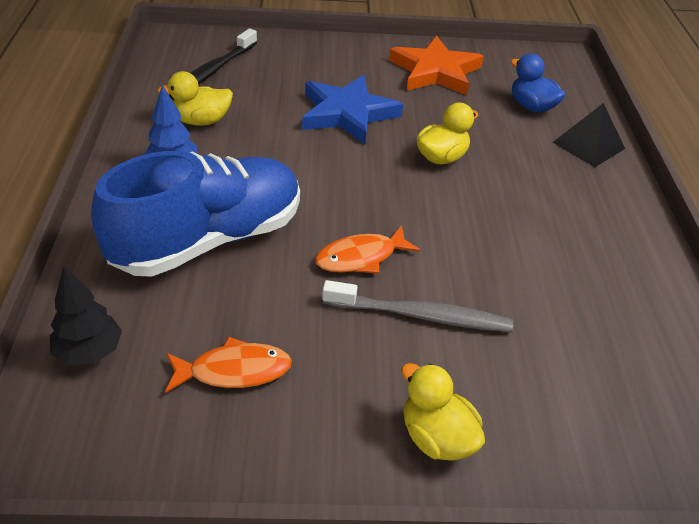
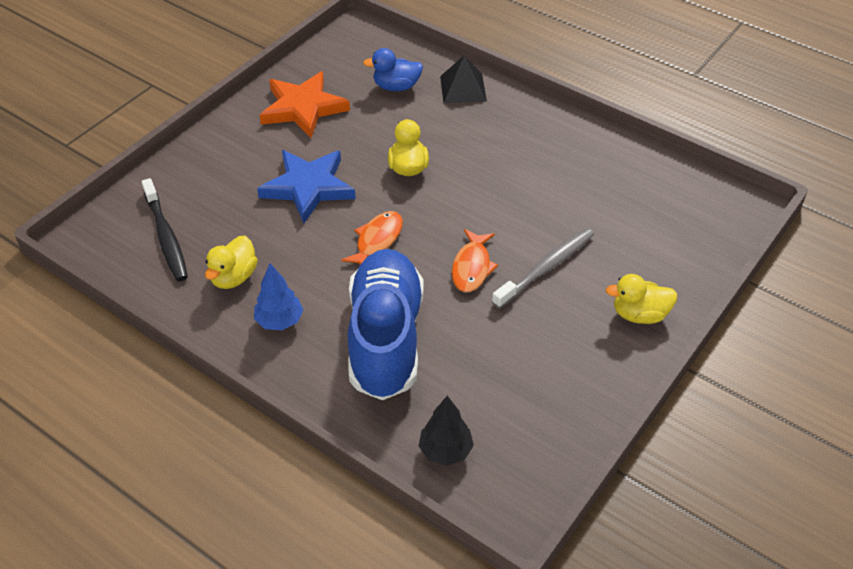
camera: 50 degrees left, 5 degrees up
(234, 371) = (521, 382): orange fish -> orange fish (377, 240)

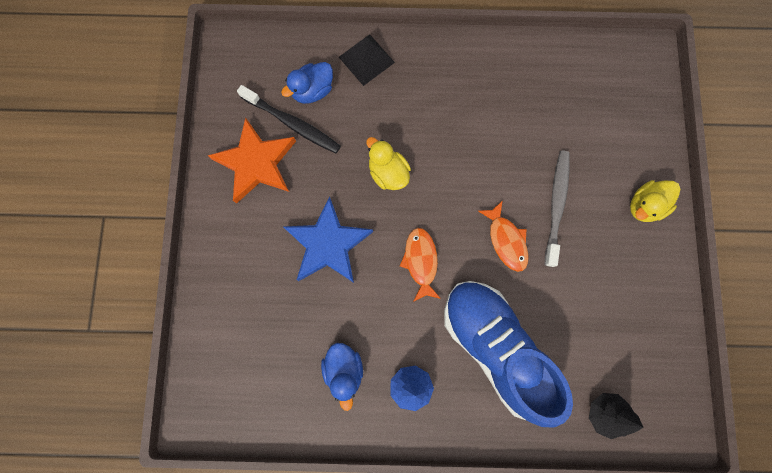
camera: 35 degrees left, 30 degrees up
(166, 236) = (259, 369): black toothbrush -> black toothbrush (292, 124)
(233, 277) = (344, 370): yellow duck -> blue duck

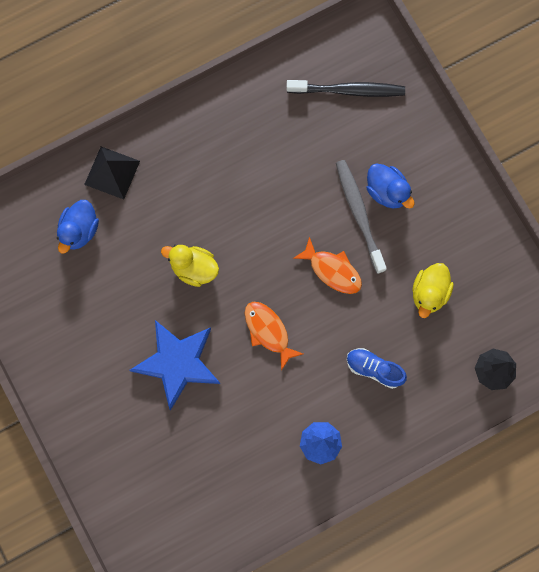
camera: 30 degrees left, 0 degrees up
(256, 163) = (68, 327): orange star -> none
(292, 124) = (79, 271): black toothbrush -> black toothbrush (348, 90)
(344, 370) = (255, 463): blue duck -> blue duck (387, 191)
(496, 348) = (374, 369): blue shoe -> blue shoe, size x0.42
(644, 206) = (435, 171): yellow duck -> yellow duck (429, 293)

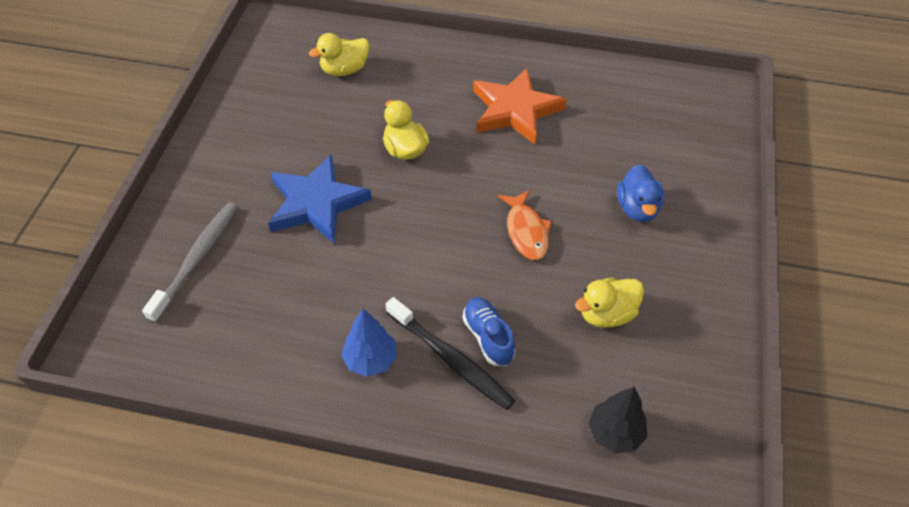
camera: 40 degrees right, 25 degrees down
(79, 230) = (344, 70): blue duck -> yellow duck
(112, 172) = (410, 52): black pyramid -> none
(237, 168) = (515, 110): none -> orange star
(268, 331) = (419, 236): orange fish -> none
(348, 90) = (667, 119): black toothbrush -> black toothbrush (451, 359)
(359, 214) = (593, 207): grey toothbrush -> grey toothbrush (197, 259)

